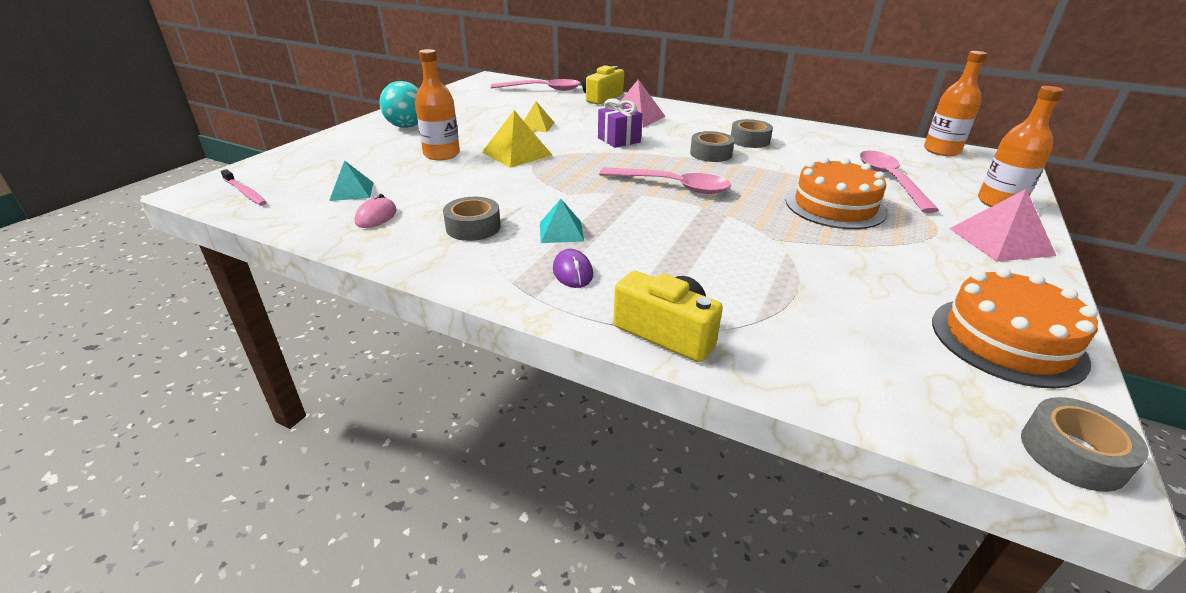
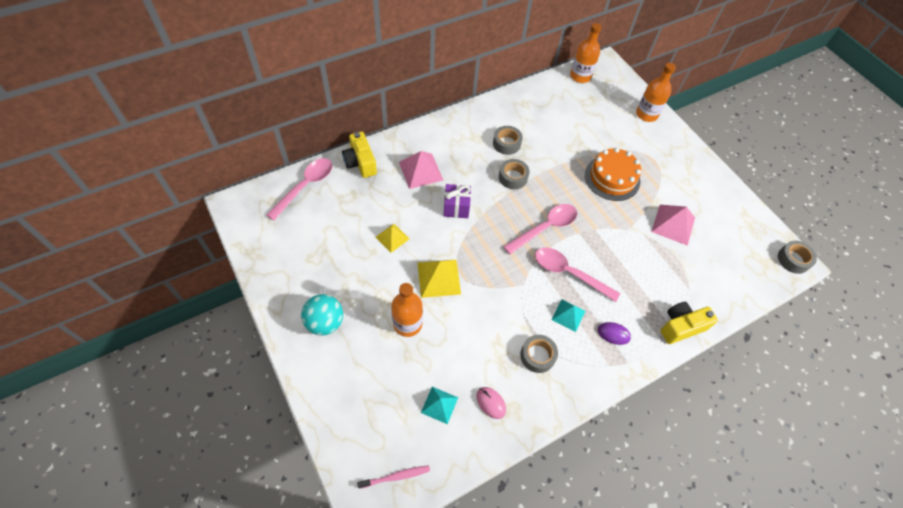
camera: 60 degrees left, 25 degrees up
(890, 180) = (599, 131): pink spoon -> pink spoon (569, 273)
(1000, 241) = (677, 150): pink pyramid -> pink pyramid (673, 224)
(1007, 340) = (738, 219): orange cake -> none

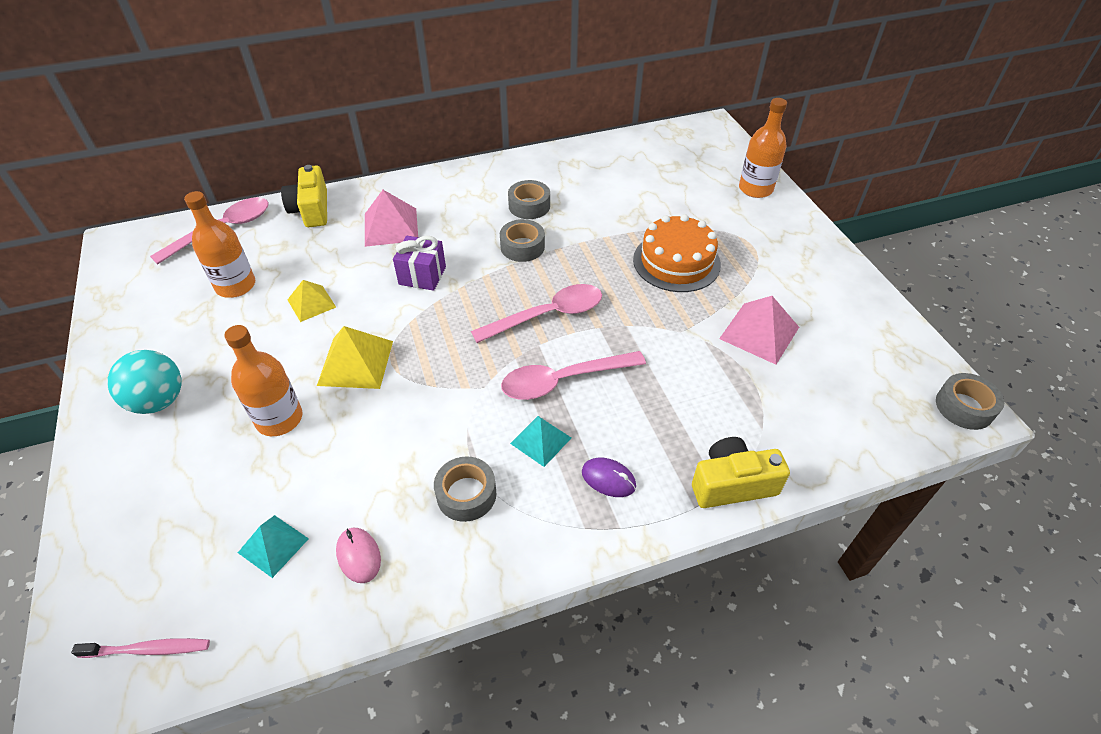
camera: 15 degrees right, 10 degrees down
(569, 273) = (563, 380): pink spoon -> pink spoon turned 60 degrees counterclockwise
(580, 76) = (667, 138): orange bottle -> orange bottle (236, 286)

